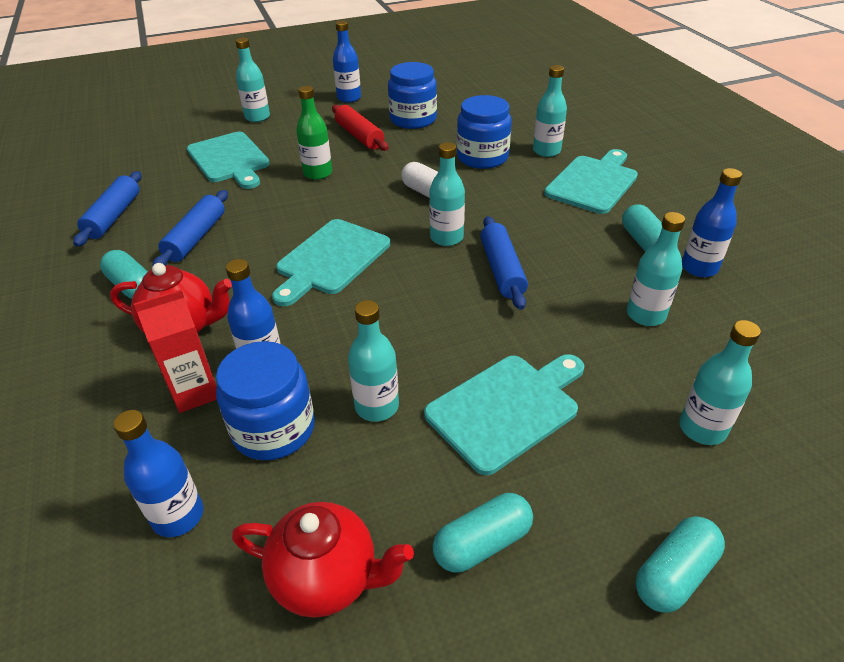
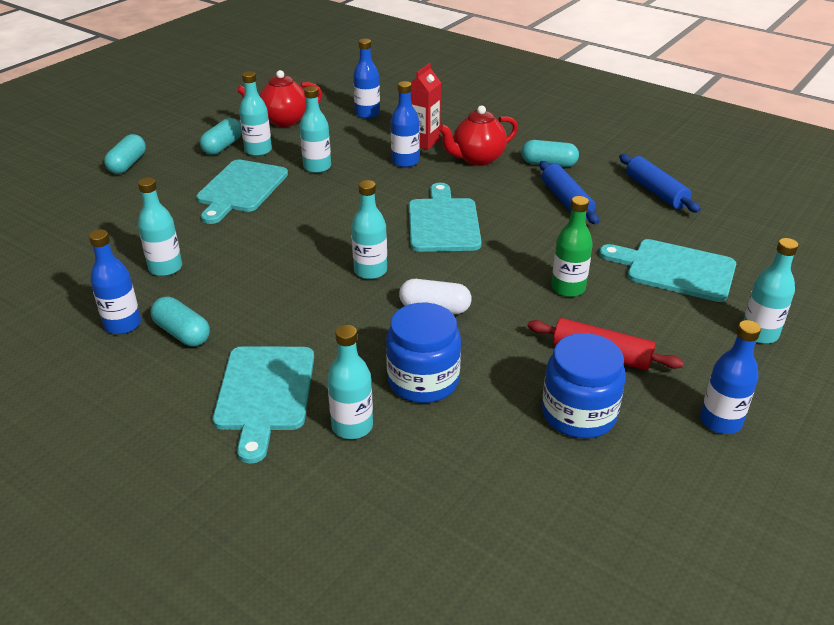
camera: 145 degrees right, 5 degrees down
(274, 429) = (362, 144): blue jar -> none
(502, 270) = (300, 261): blue rolling pin -> none
(702, 428) = (116, 217): turquoise bottle -> turquoise bottle (258, 151)

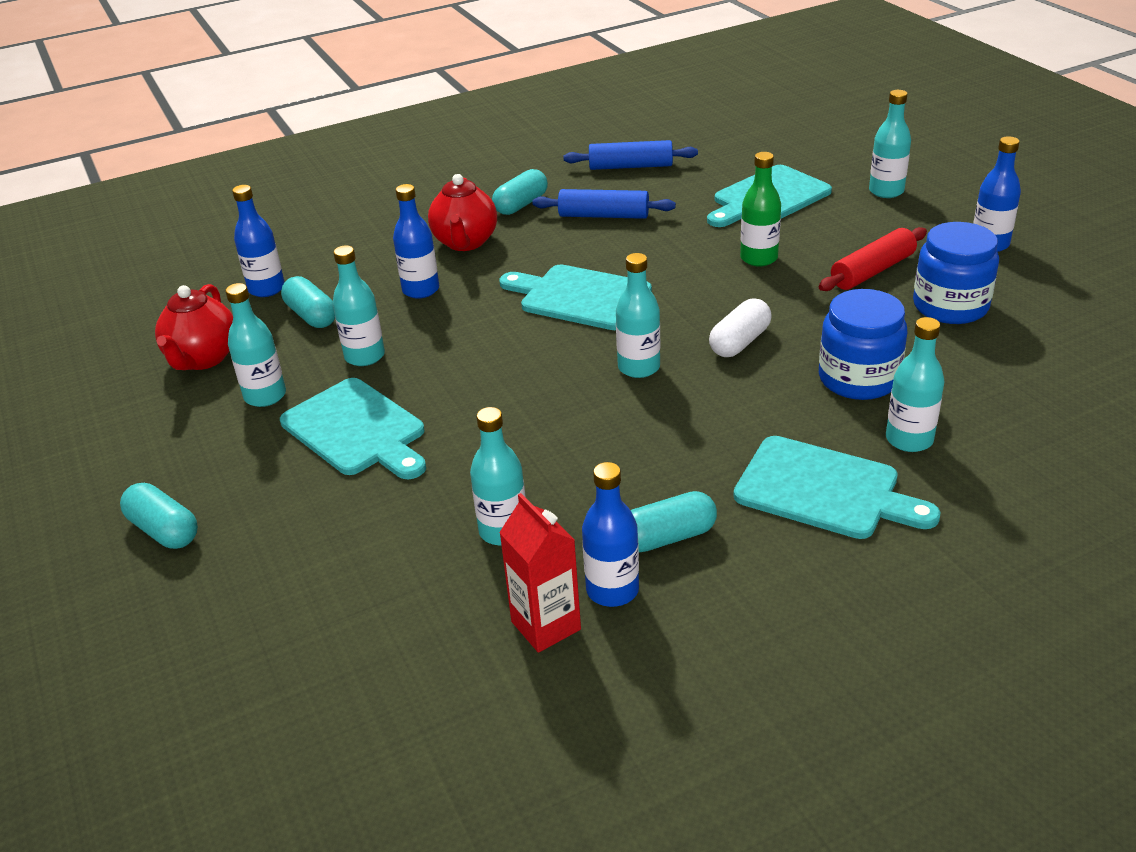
camera: 60 degrees left, 0 degrees up
(222, 146) = (216, 426): turquoise capsule -> turquoise capsule (311, 316)
(423, 142) = (386, 267): red carton -> red carton (546, 625)

